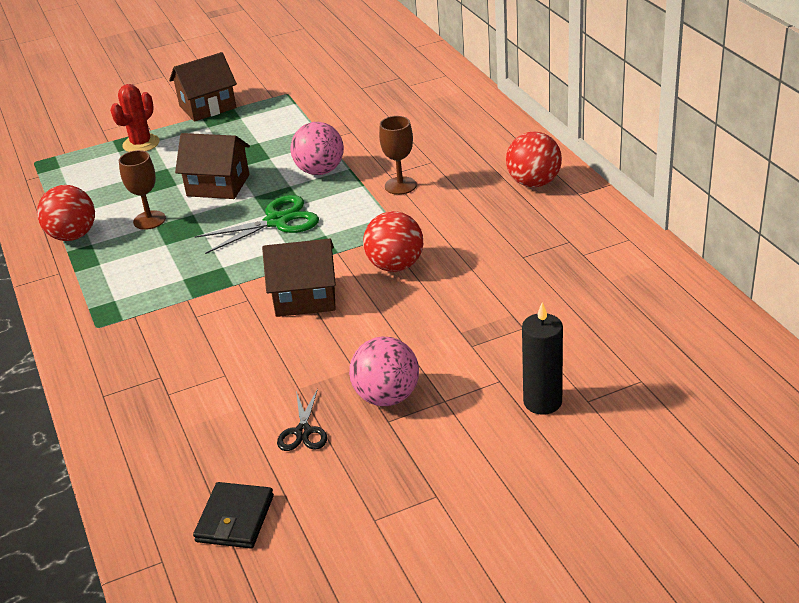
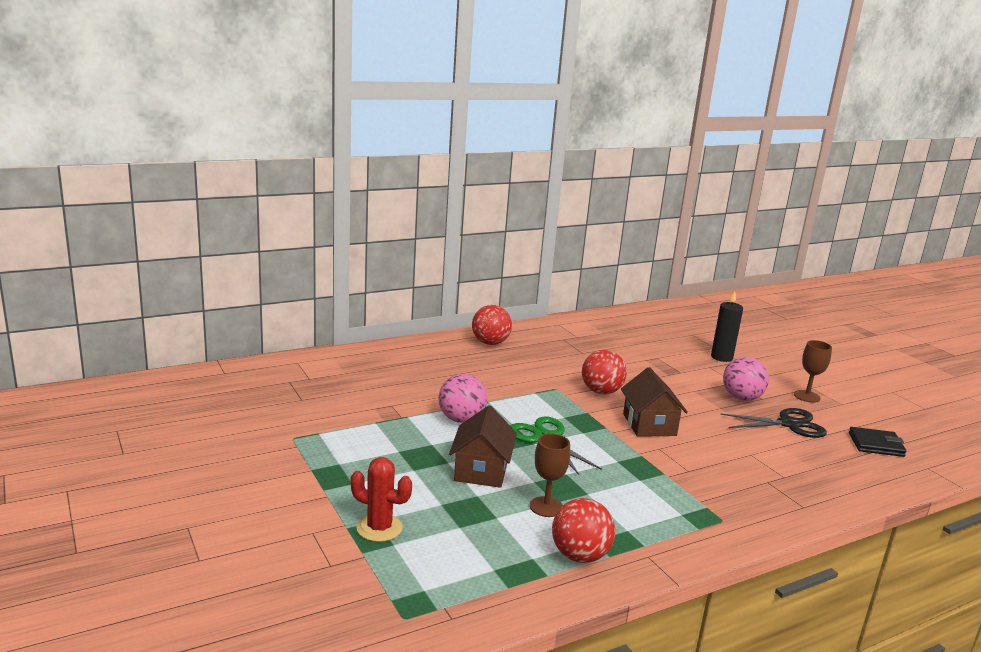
camera: 100 degrees left, 15 degrees down
(207, 107) = (301, 487): brown house -> none
(303, 432) = (789, 424): black scissors -> black scissors, size x1.71
(400, 186) = (490, 387): brown goblet -> brown goblet (807, 396)

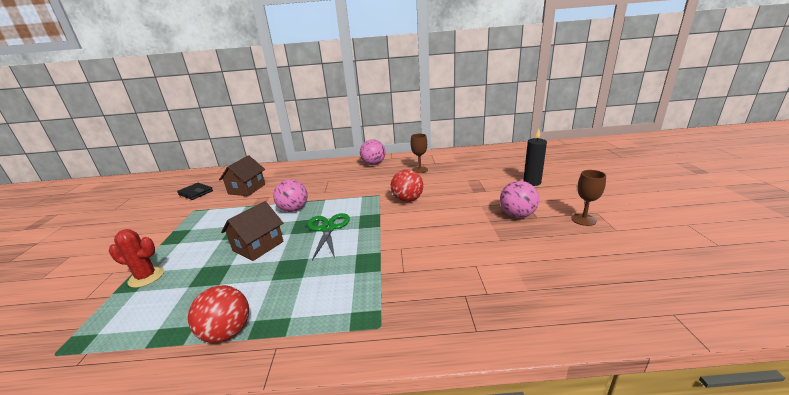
camera: 30 degrees right, 5 degrees up
(379, 528) = (146, 277): red cactus -> red cactus turned 45 degrees counterclockwise
(490, 343) = (373, 164): red ball -> pink ball
(546, 507) = (260, 282): brown goblet -> brown goblet (420, 170)
(649, 424) = (415, 228): brown house -> brown house (247, 189)
(789, 424) = (541, 243): black scissors -> none
(876, 445) = (623, 276): black wallet -> black wallet (196, 193)

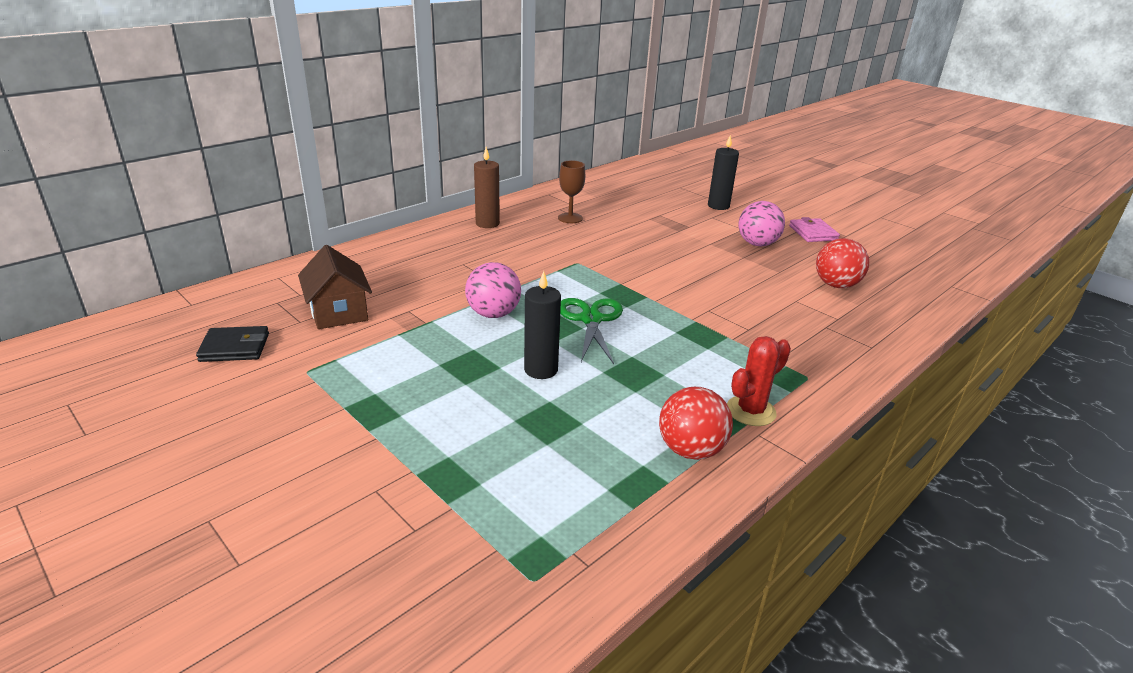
camera: 45 degrees left, 5 degrees up
(146, 277) = (455, 466): red cactus -> red cactus (751, 411)
(258, 246) = (541, 370): brown house -> black candle
(328, 228) = (591, 319): green scissors -> green scissors turned 45 degrees clockwise
(373, 164) = (487, 223): pink ball -> brown candle
(407, 200) = (623, 259): red ball -> red ball (836, 285)
(583, 219) = (813, 233): brown goblet -> pink wallet

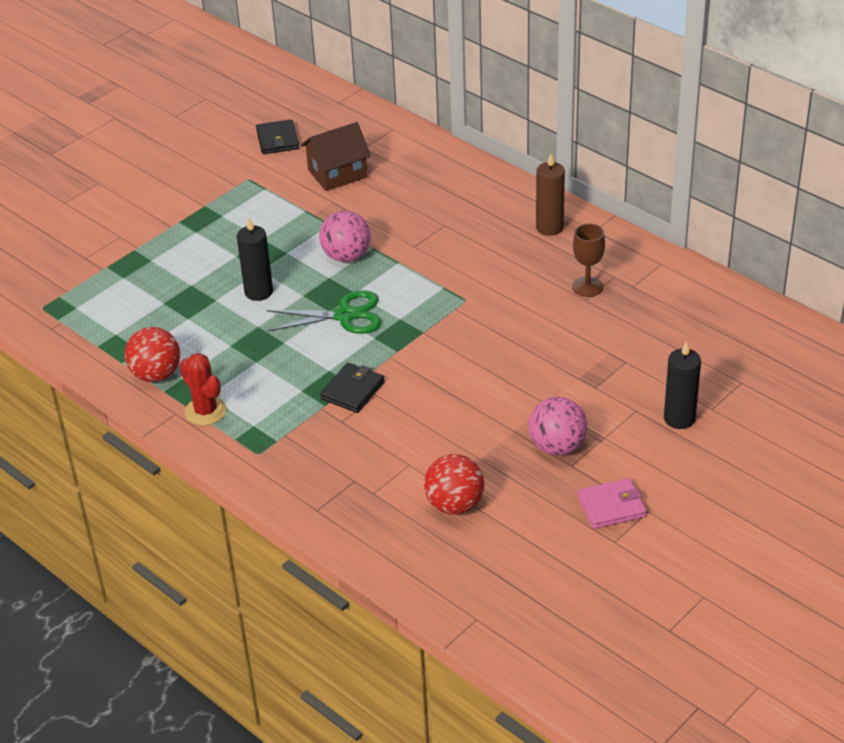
camera: 90 degrees right, 10 degrees up
(704, 321) = (353, 390): none -> black wallet

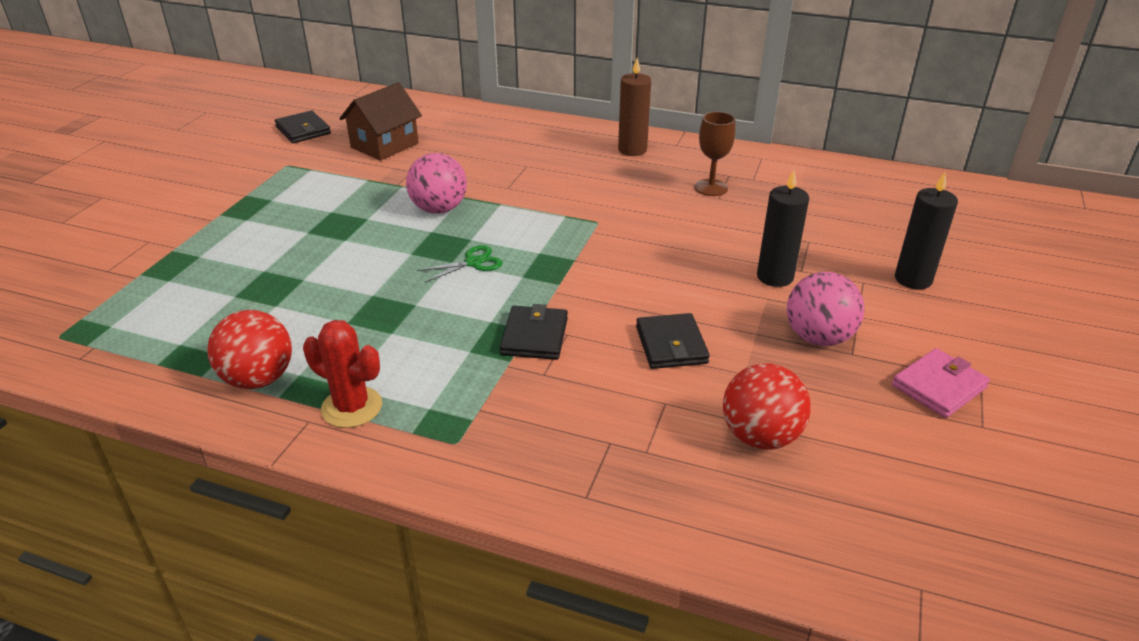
camera: 25 degrees left, 5 degrees down
(258, 292) = (354, 261): black candle -> black candle (775, 277)
(345, 315) = (473, 262): green scissors -> green scissors, size x0.59
(444, 423) = (671, 345): none -> black wallet

